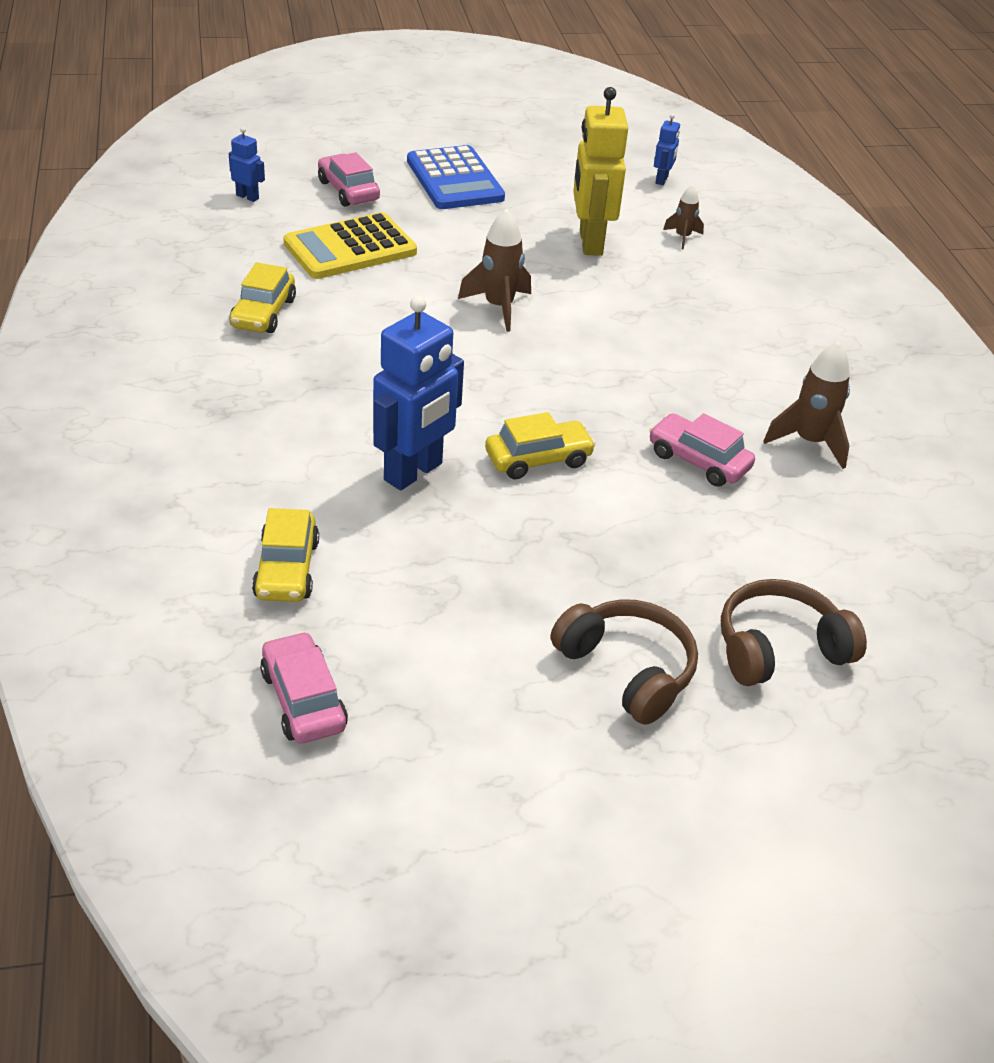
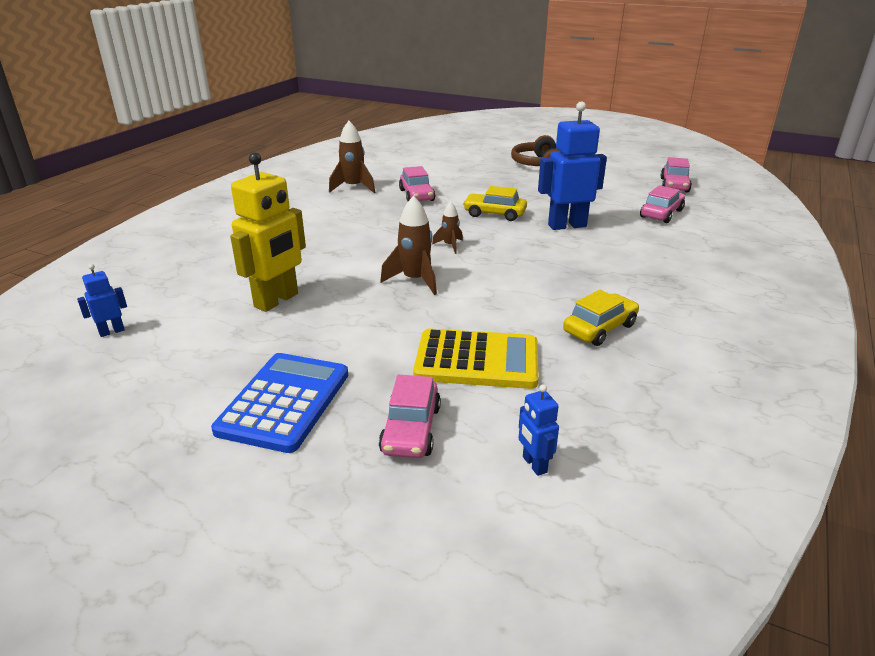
camera: 140 degrees left, 10 degrees down
(286, 569) = (661, 214): yellow car -> pink car
(682, 237) = (205, 283): brown rocket -> brown rocket (450, 245)
(779, 648) = (474, 156): brown headphones -> none

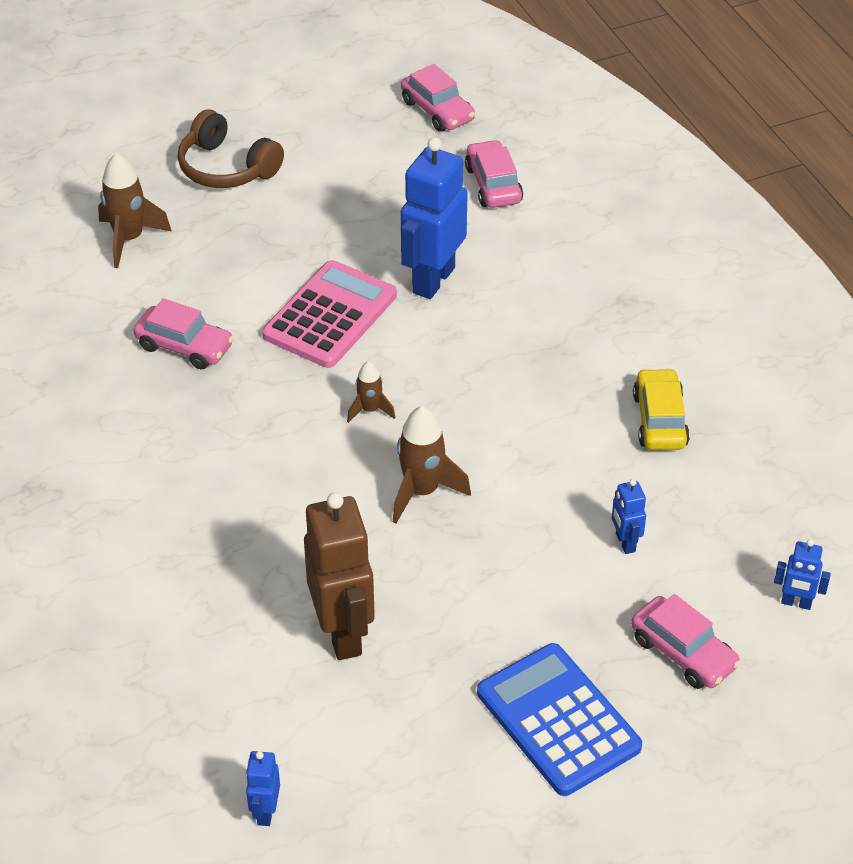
camera: 50 degrees left, 15 degrees up
(277, 300) = (343, 633): yellow robot -> brown robot
(353, 187) = (77, 391): brown rocket -> brown rocket (129, 239)
(477, 360) = (625, 543): yellow calculator -> blue robot
(494, 214) = (330, 316): yellow car -> pink calculator

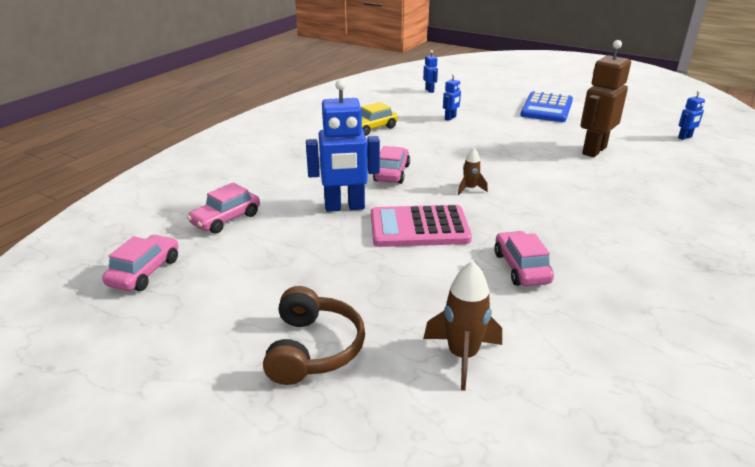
camera: 125 degrees left, 15 degrees down
(422, 491) = (496, 160): brown rocket -> none
(683, 652) = (482, 99): pink car -> pink car (392, 173)

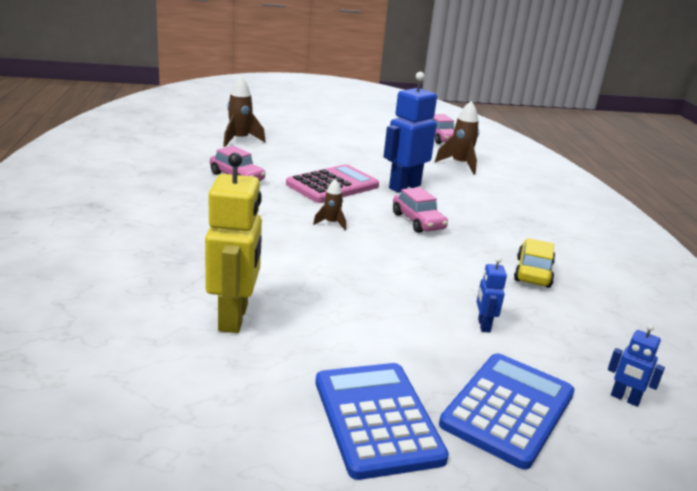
camera: 140 degrees right, 5 degrees down
(226, 219) = (460, 165): pink car -> brown rocket
(313, 349) = (311, 131): brown headphones -> none
(485, 99) = (508, 409): none -> blue calculator
(593, 150) = (234, 318): brown robot -> yellow robot
(685, 137) = (79, 408): blue robot -> none

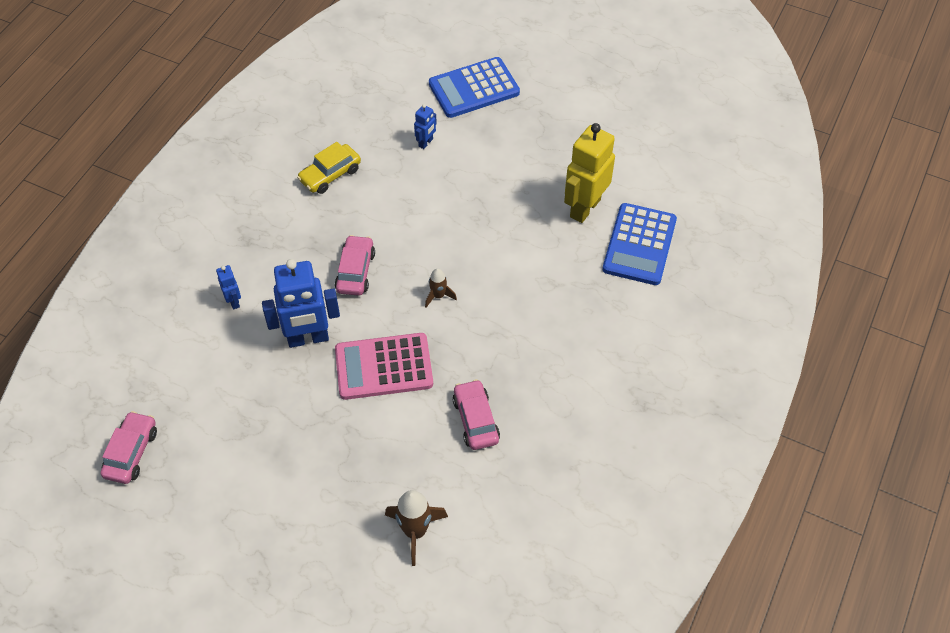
camera: 145 degrees left, 30 degrees up
(377, 419) = (547, 109): blue calculator -> blue calculator (639, 245)
(460, 165) = (190, 367): brown rocket -> none
(625, 399) = (402, 69): blue robot -> blue robot (234, 301)

